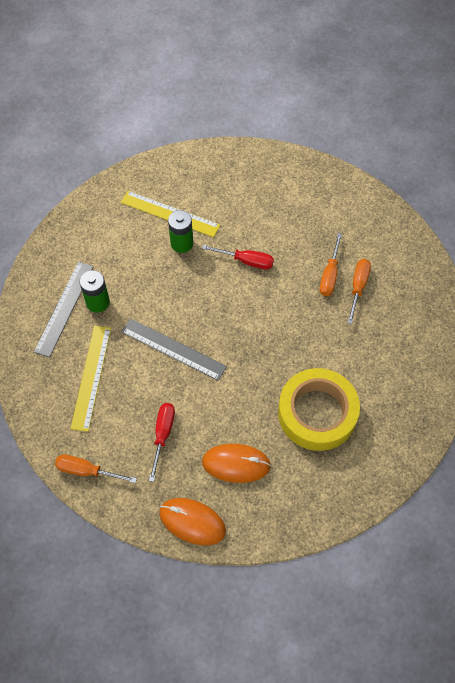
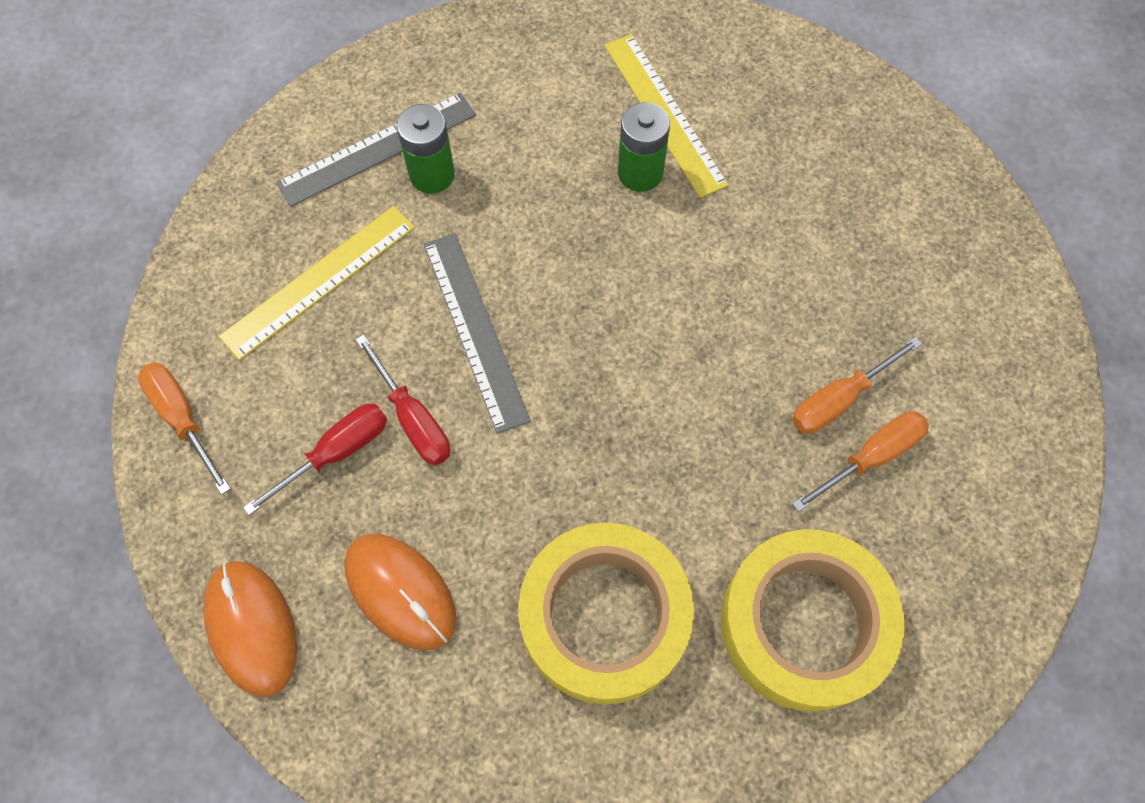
camera: 40 degrees right, 5 degrees up
(246, 261) = (718, 274): red screwdriver -> red screwdriver (413, 419)
(385, 361) = (805, 624): none -> yellow tape

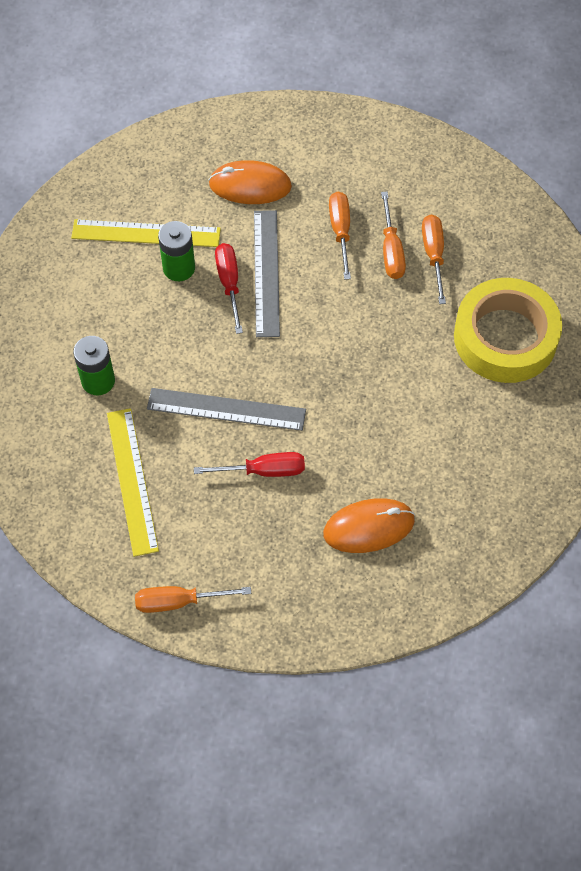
camera: 60 degrees left, 5 degrees down
(252, 628) = (343, 617): orange mouse -> orange mouse (250, 185)
(336, 453) = (259, 523): red screwdriver -> red screwdriver (229, 284)
(377, 149) = (55, 403): grey ruler -> grey ruler (266, 272)
(604, 617) = (445, 430): yellow tape -> none
(823, 323) = (340, 231): none -> orange screwdriver

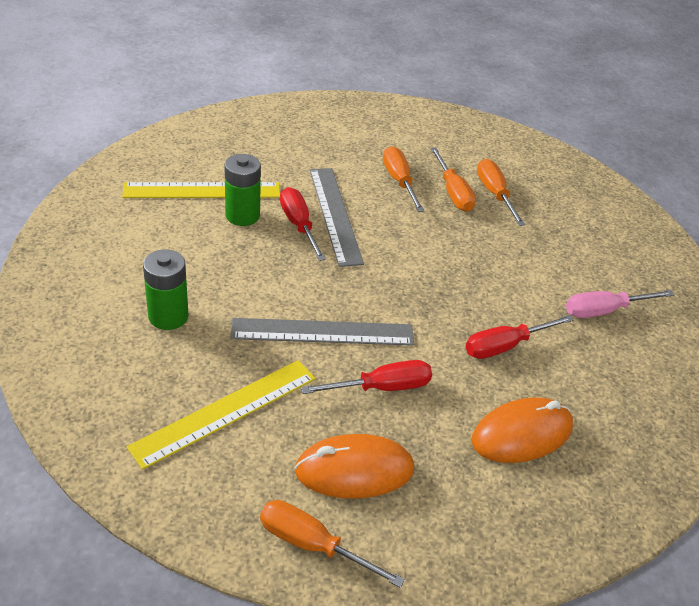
camera: 15 degrees left, 20 degrees down
(132, 481) = (225, 412): yellow ruler -> yellow ruler turned 75 degrees clockwise
(178, 601) = (312, 545): orange screwdriver -> orange screwdriver turned 45 degrees clockwise
(250, 185) = (300, 152): orange mouse -> orange mouse (354, 470)
(383, 439) = (505, 346): none -> red screwdriver
(490, 408) = (604, 311): none -> pink screwdriver
(505, 337) = (591, 252): yellow tape -> none

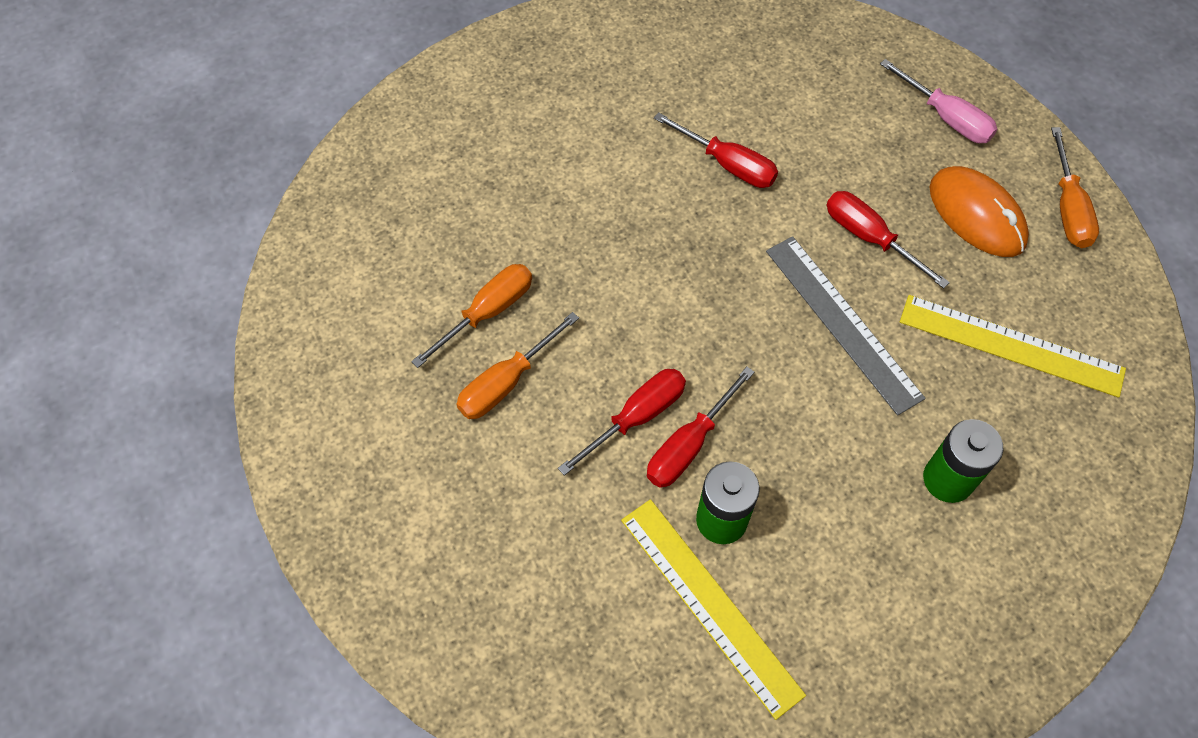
camera: 115 degrees left, 20 degrees up
(335, 215) = (636, 417): grey ruler -> red screwdriver
(494, 194) = (457, 268): orange screwdriver -> none
(522, 434) = (829, 116): orange mouse -> none
(604, 311) = (605, 103): pink screwdriver -> pink screwdriver (946, 117)

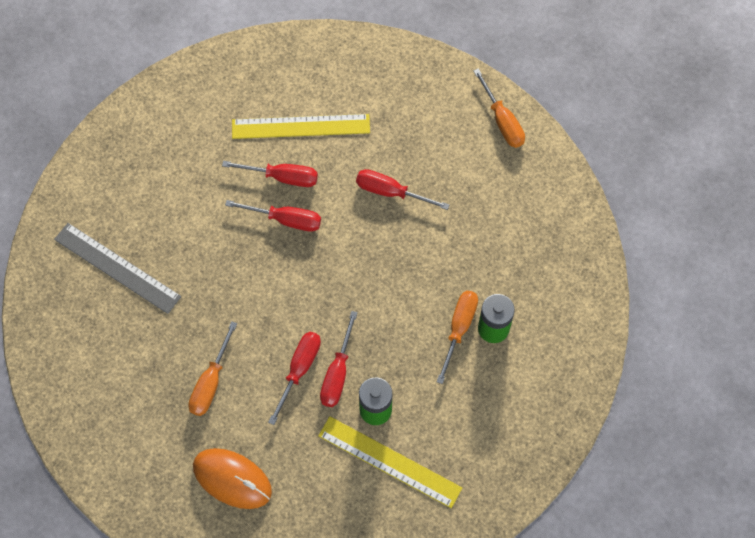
camera: 25 degrees left, 5 degrees up
(487, 312) = (177, 342): orange screwdriver -> orange screwdriver (459, 329)
(708, 217) = (285, 219): none -> red screwdriver
(842, 322) = (396, 256): grey ruler -> grey ruler (117, 268)
(946, 117) = (406, 86): pink screwdriver -> none
(976, 215) = (449, 149): orange mouse -> orange mouse (232, 479)
(1011, 345) = (499, 228): yellow ruler -> yellow ruler (300, 126)

